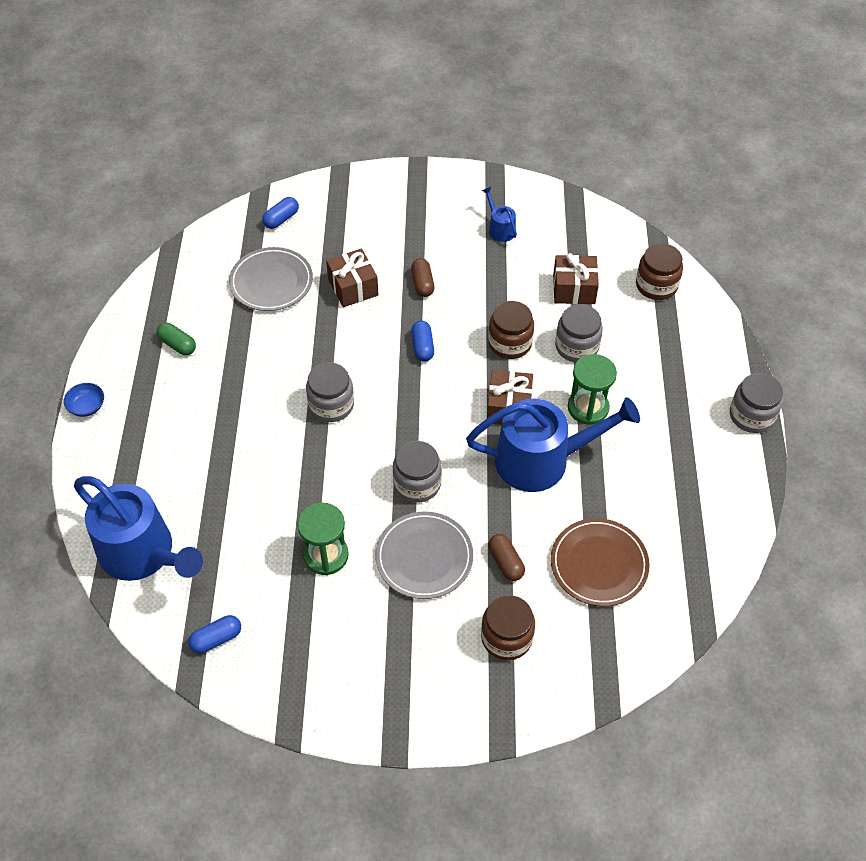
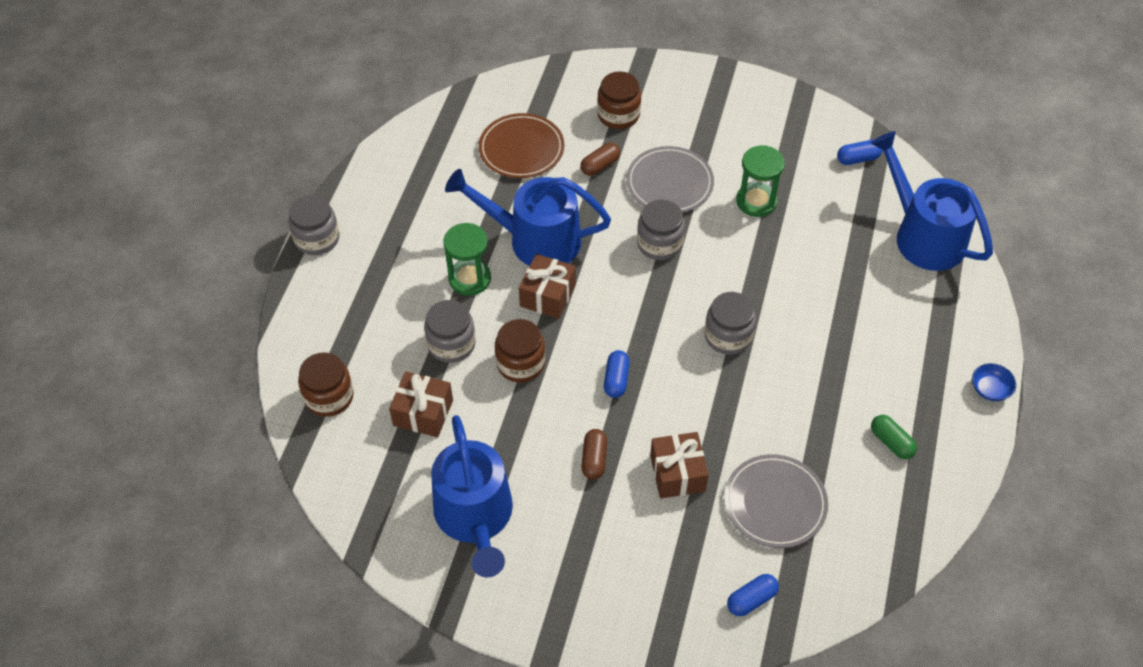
camera: 165 degrees left, 0 degrees up
(500, 229) = (475, 517): blue watering can -> blue watering can, size x2.30
(505, 562) = (600, 165): brown capsule -> brown capsule turned 60 degrees clockwise

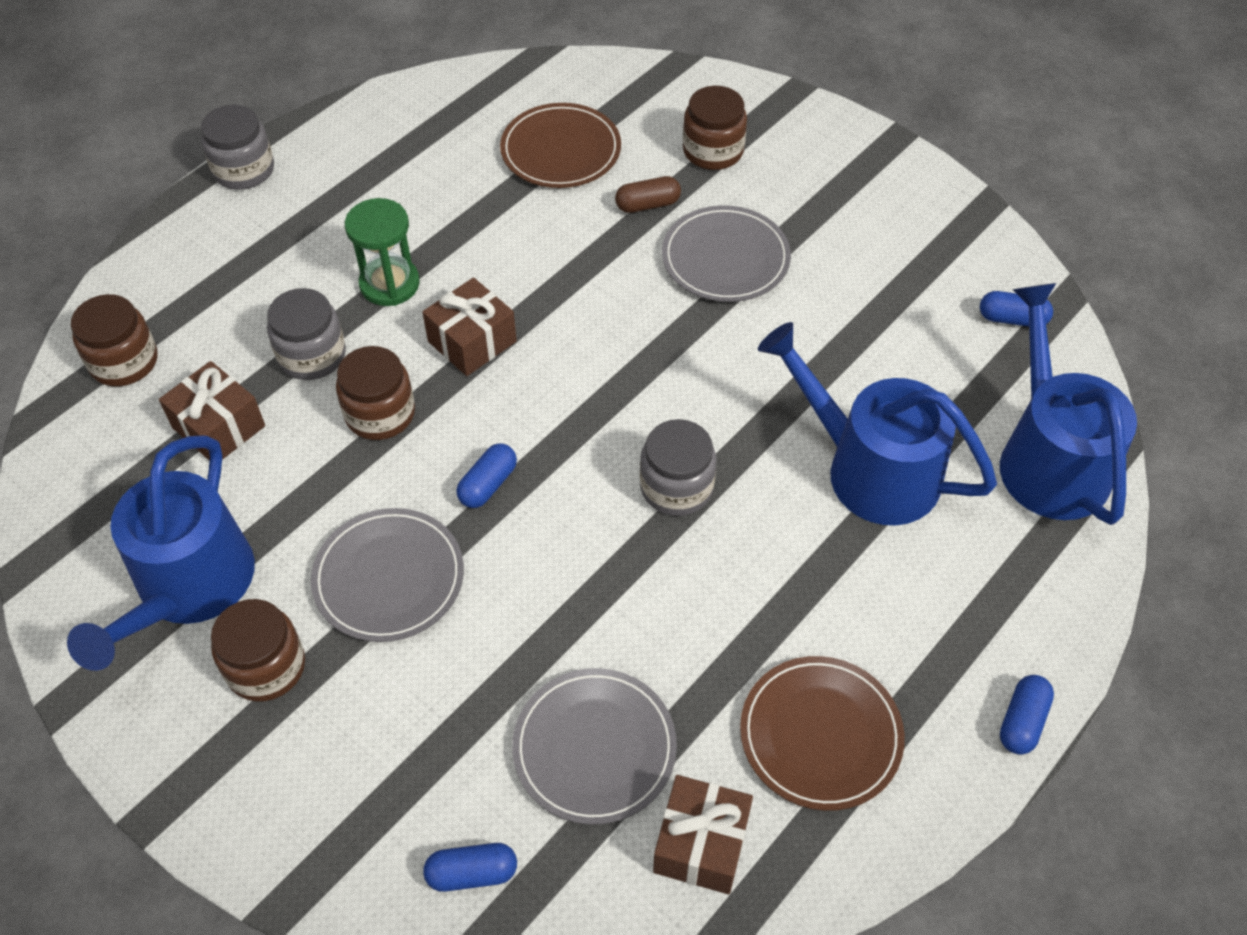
camera: 25 degrees right, 0 degrees up
(535, 240) = (503, 267): blue watering can -> blue watering can (870, 469)
(556, 542) = (266, 667): none -> brown jar
(594, 459) = (389, 578): brown capsule -> grey plate
(659, 243) = (661, 330): grey jar -> none
(677, 473) = (486, 645): brown gift -> brown gift (701, 844)
(756, 201) = (830, 324): green hourglass -> none
(891, 442) = (820, 735): green capsule -> brown plate
(990, 389) = (1022, 721): blue bowl -> blue capsule

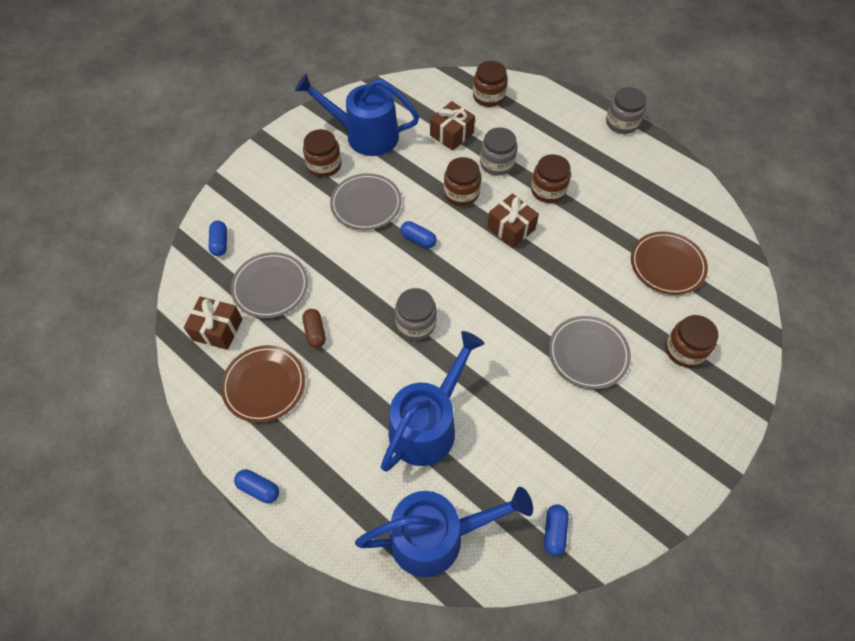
camera: 90 degrees right, 5 degrees up
(389, 284) = (548, 190): green hourglass -> brown jar
(647, 205) = (628, 311): brown capsule -> brown capsule (315, 332)

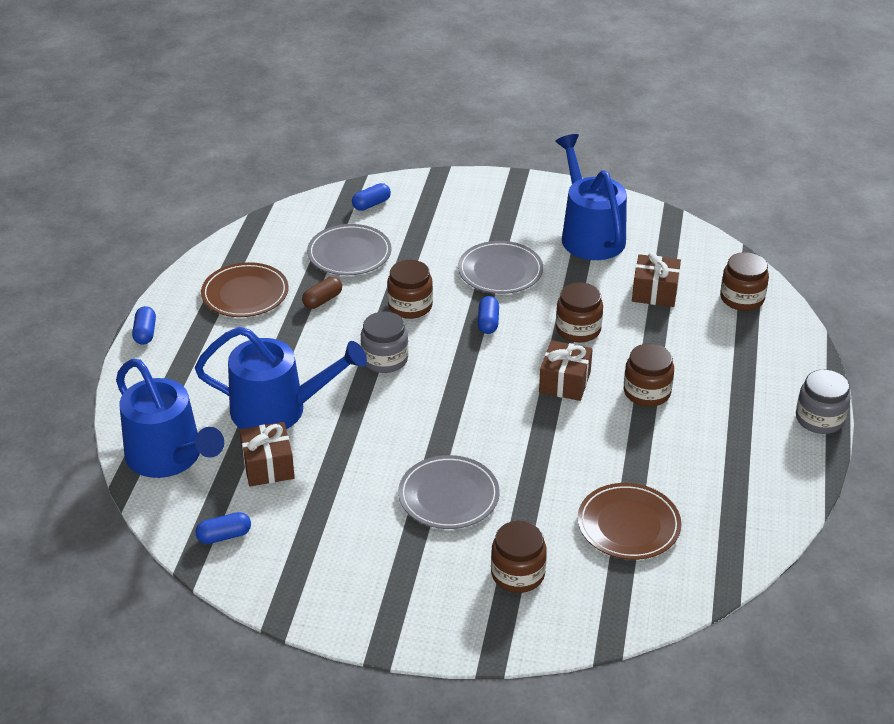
camera: 60 degrees right, 20 degrees down
(217, 329) = (279, 243): brown gift -> brown gift (268, 466)
(324, 165) = (522, 225): brown jar -> brown jar (410, 306)
(497, 163) = (647, 340): grey jar -> none

